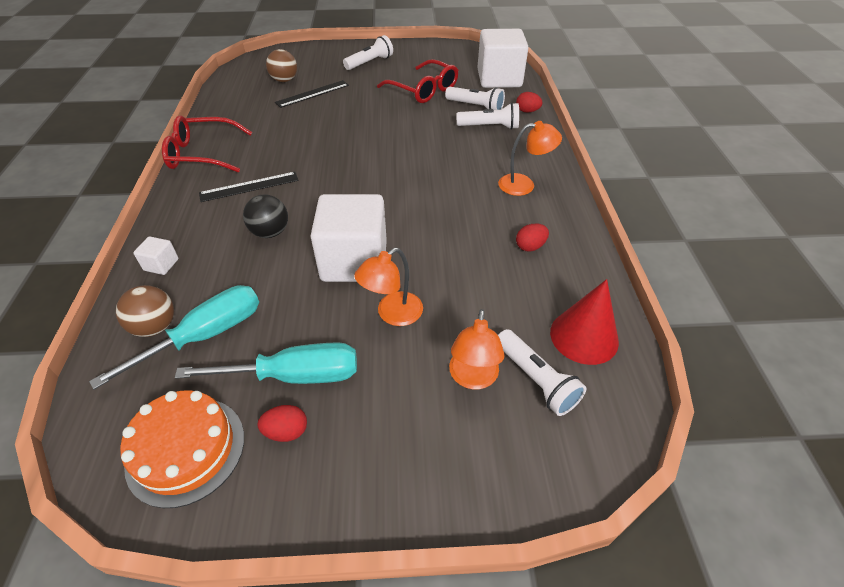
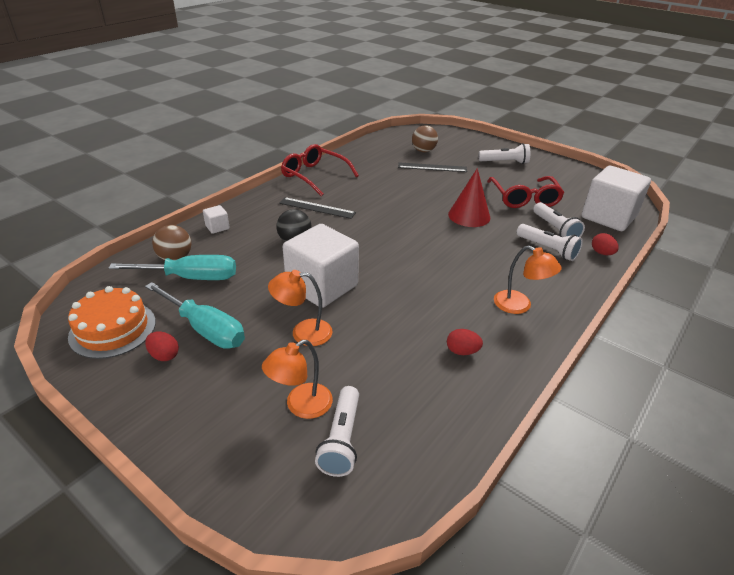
camera: 40 degrees right, 10 degrees down
(584, 336) = (418, 439): red cone -> red cone (469, 216)

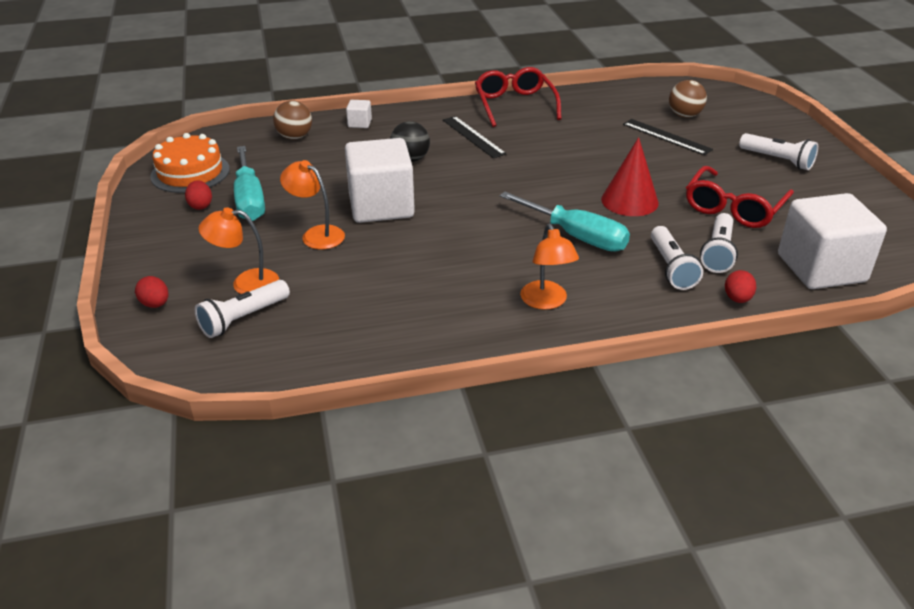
camera: 40 degrees right, 0 degrees up
(190, 278) = (287, 157): turquoise screwdriver -> turquoise screwdriver (575, 236)
(462, 351) = (428, 310): red egg -> red egg (155, 304)

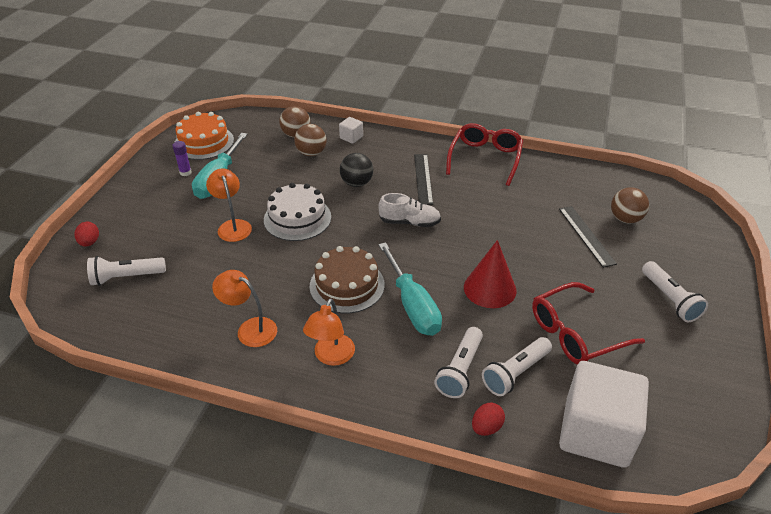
camera: 30 degrees right, 5 degrees up
(200, 205) = (185, 172): red egg -> purple glue stick
(246, 283) = (154, 248): orange lamp -> orange lamp (250, 329)
(331, 148) = (311, 153): none -> brown ball
(381, 206) = (297, 218): white cube -> white cake
(496, 242) = (347, 285): none -> brown cake
(500, 174) = (409, 222): none -> white shoe

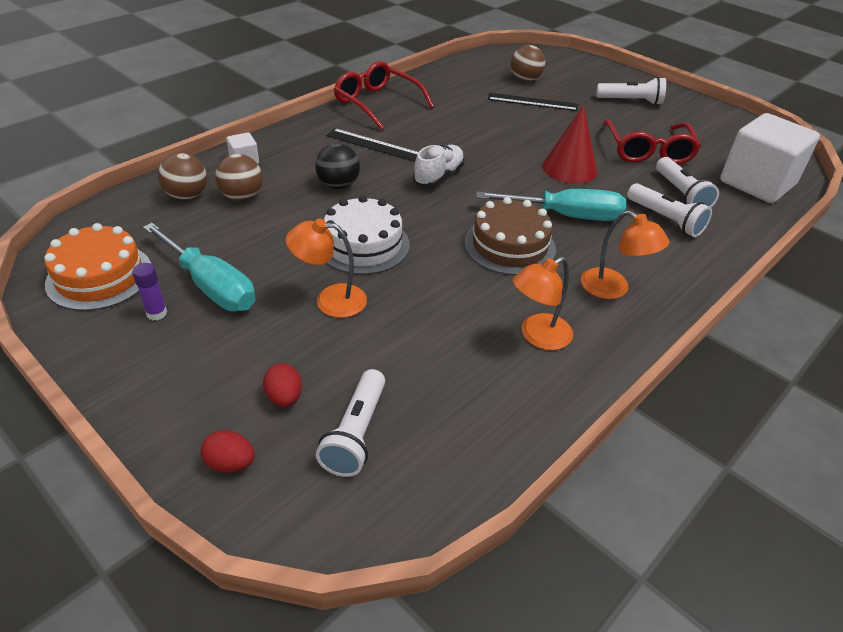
camera: 65 degrees left, 0 degrees up
(486, 427) = (737, 230): red egg -> red egg (284, 397)

